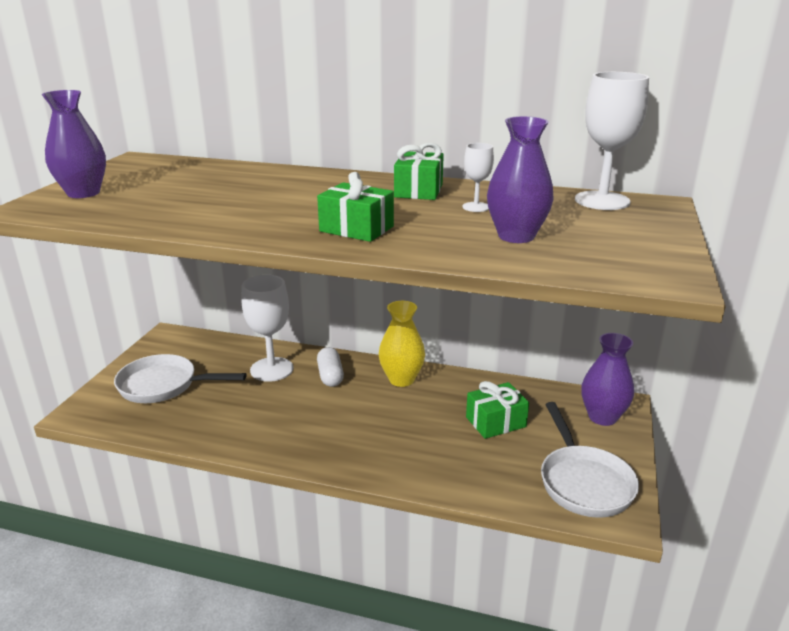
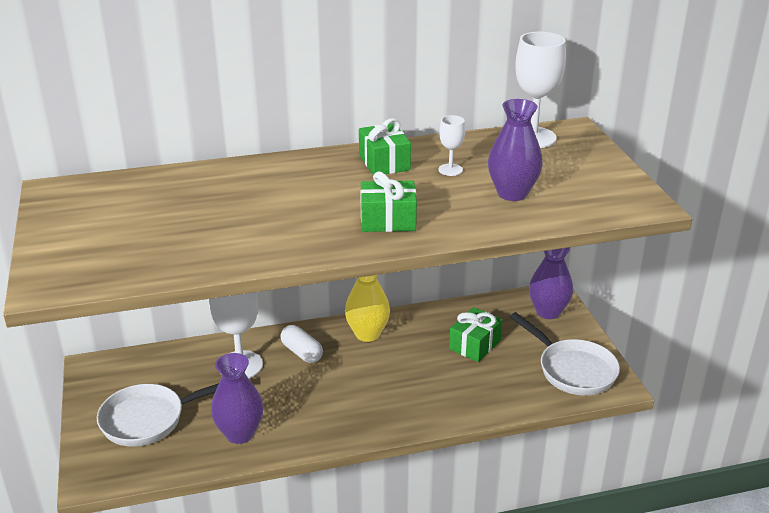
camera: 30 degrees left, 5 degrees up
(83, 193) = (74, 250): purple vase -> purple vase (240, 433)

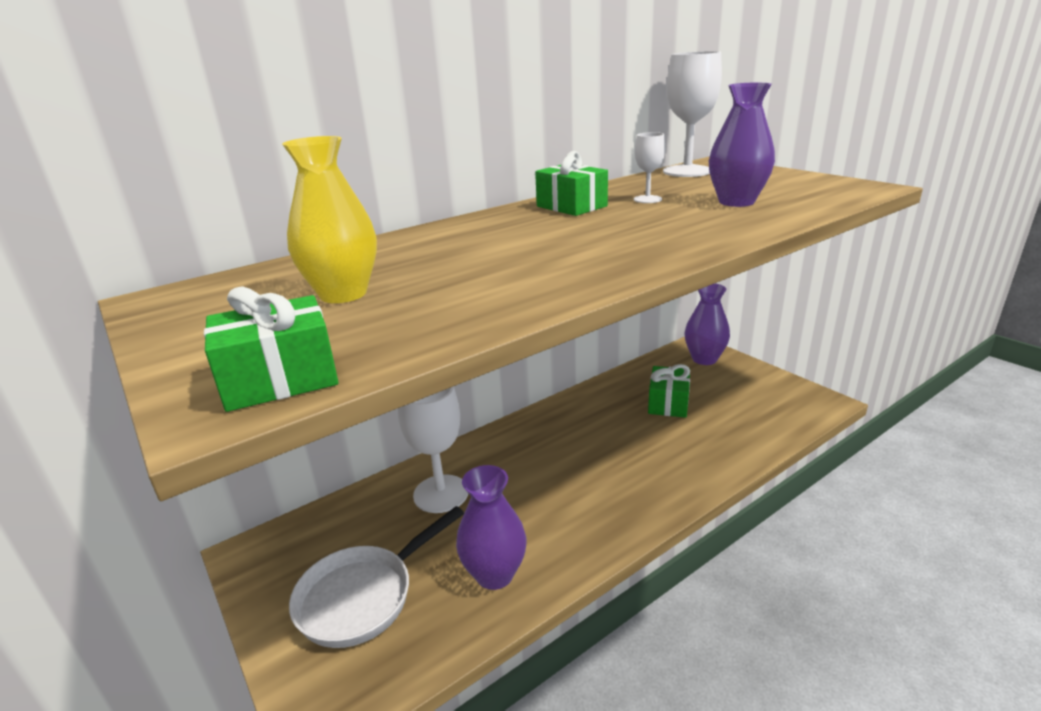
camera: 20 degrees left, 5 degrees down
(302, 352) = (501, 459): white capsule -> none
(367, 334) = (556, 422): yellow vase -> yellow vase (343, 294)
(388, 220) = (645, 241): green gift -> green gift (280, 379)
(572, 370) = (775, 399): white pan -> none

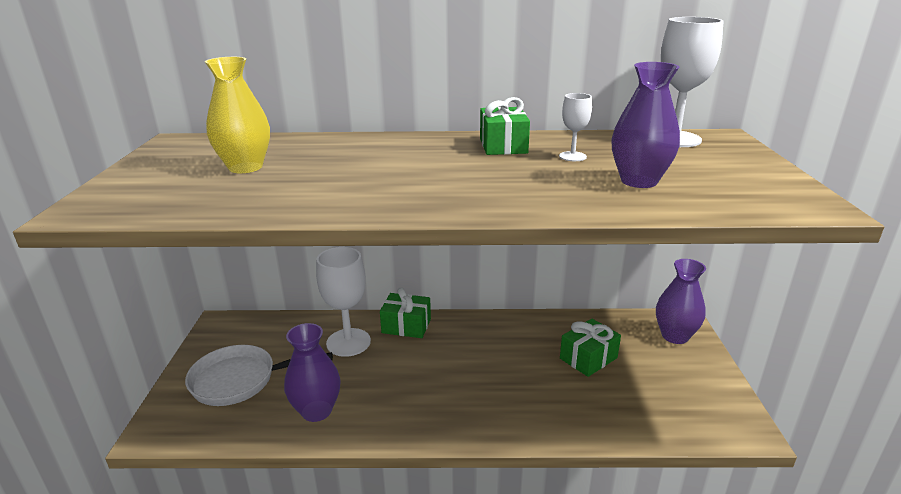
camera: 35 degrees right, 0 degrees up
(280, 379) = (126, 206): green gift -> green gift (406, 326)

